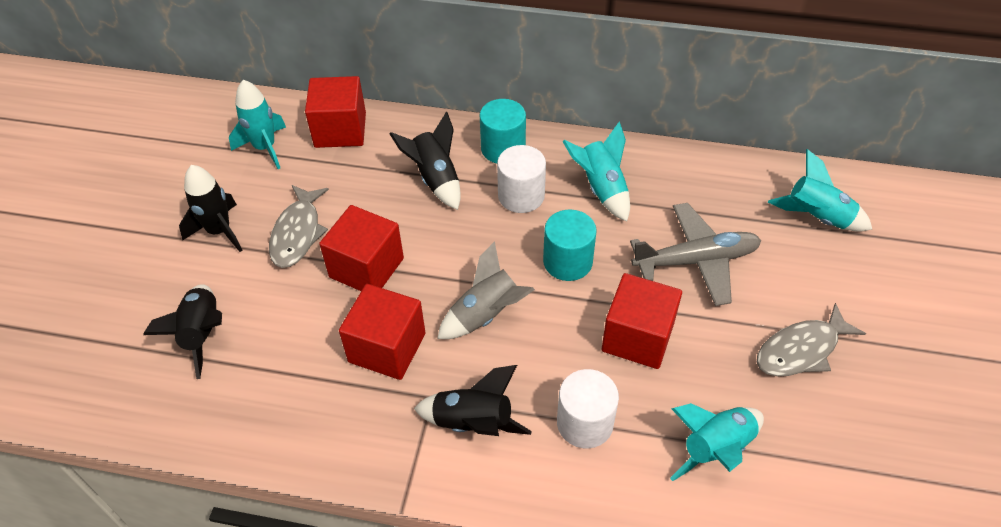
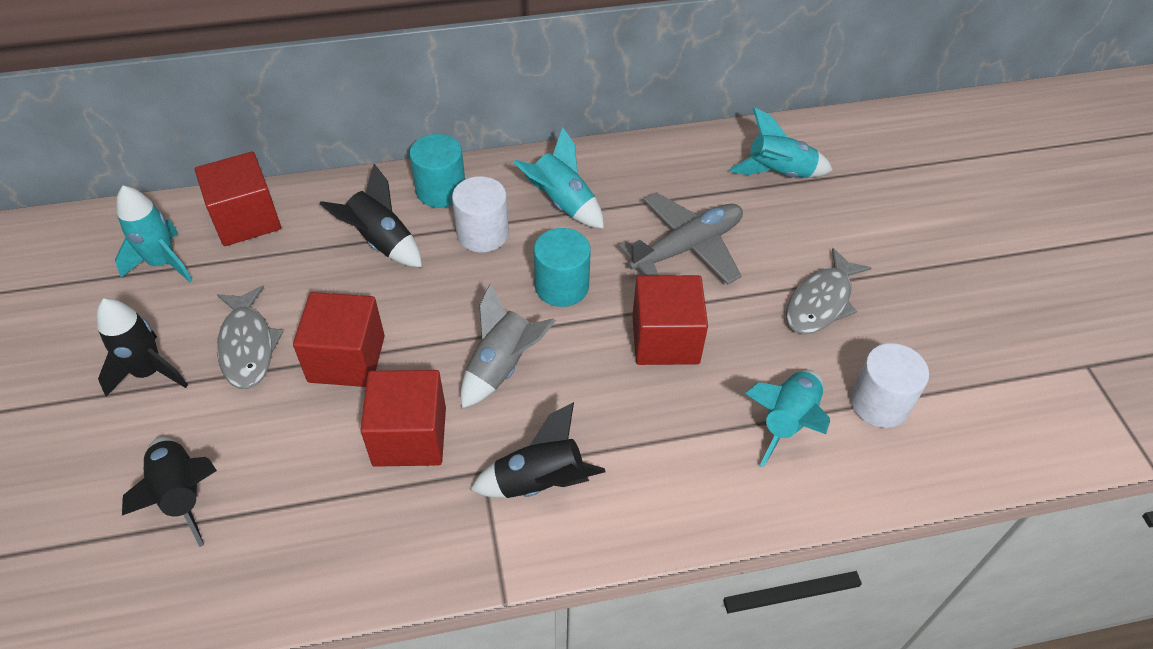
camera: 25 degrees left, 0 degrees up
(585, 423) = (652, 441): white cylinder -> white cylinder (879, 403)

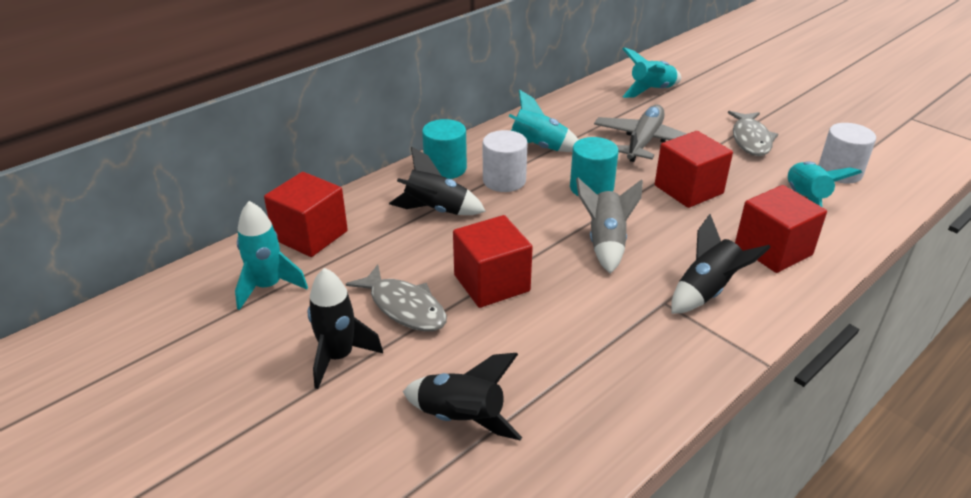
camera: 30 degrees left, 15 degrees down
(409, 436) = (591, 306): red cube -> red cube (773, 250)

